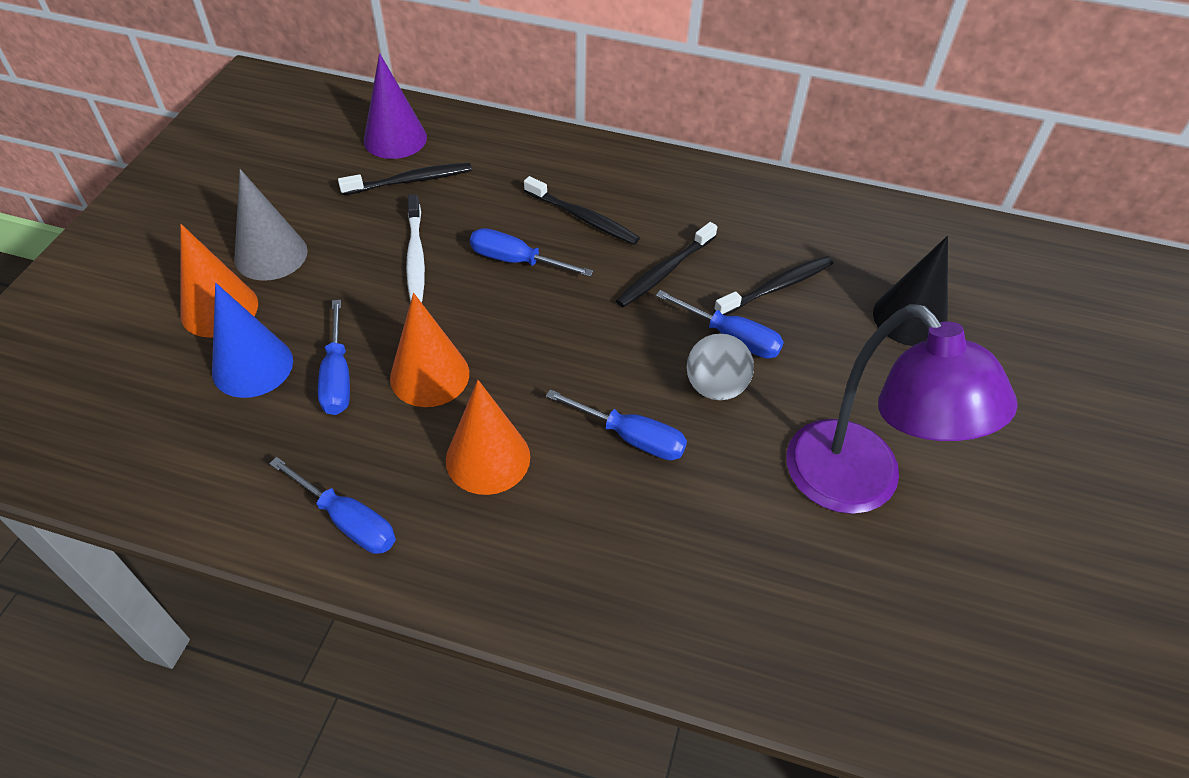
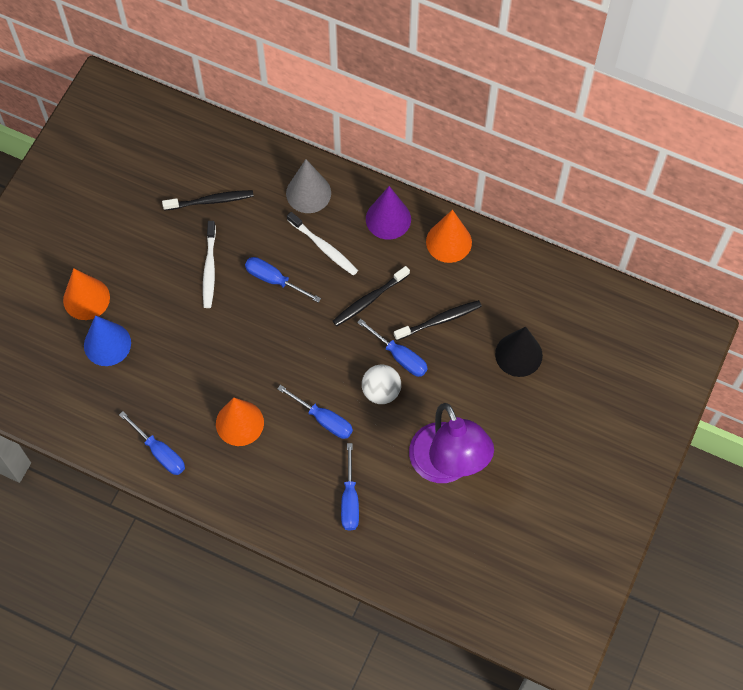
camera: 10 degrees right, 15 degrees up
(271, 255) = (117, 258): grey cone -> grey cone (308, 193)
(338, 377) = (157, 357): blue screwdriver -> blue screwdriver (350, 500)
(395, 139) = (203, 158): purple cone -> purple cone (388, 219)
(429, 375) = (211, 363): orange cone -> orange cone (448, 242)
(583, 218) = (324, 247): black toothbrush -> white toothbrush

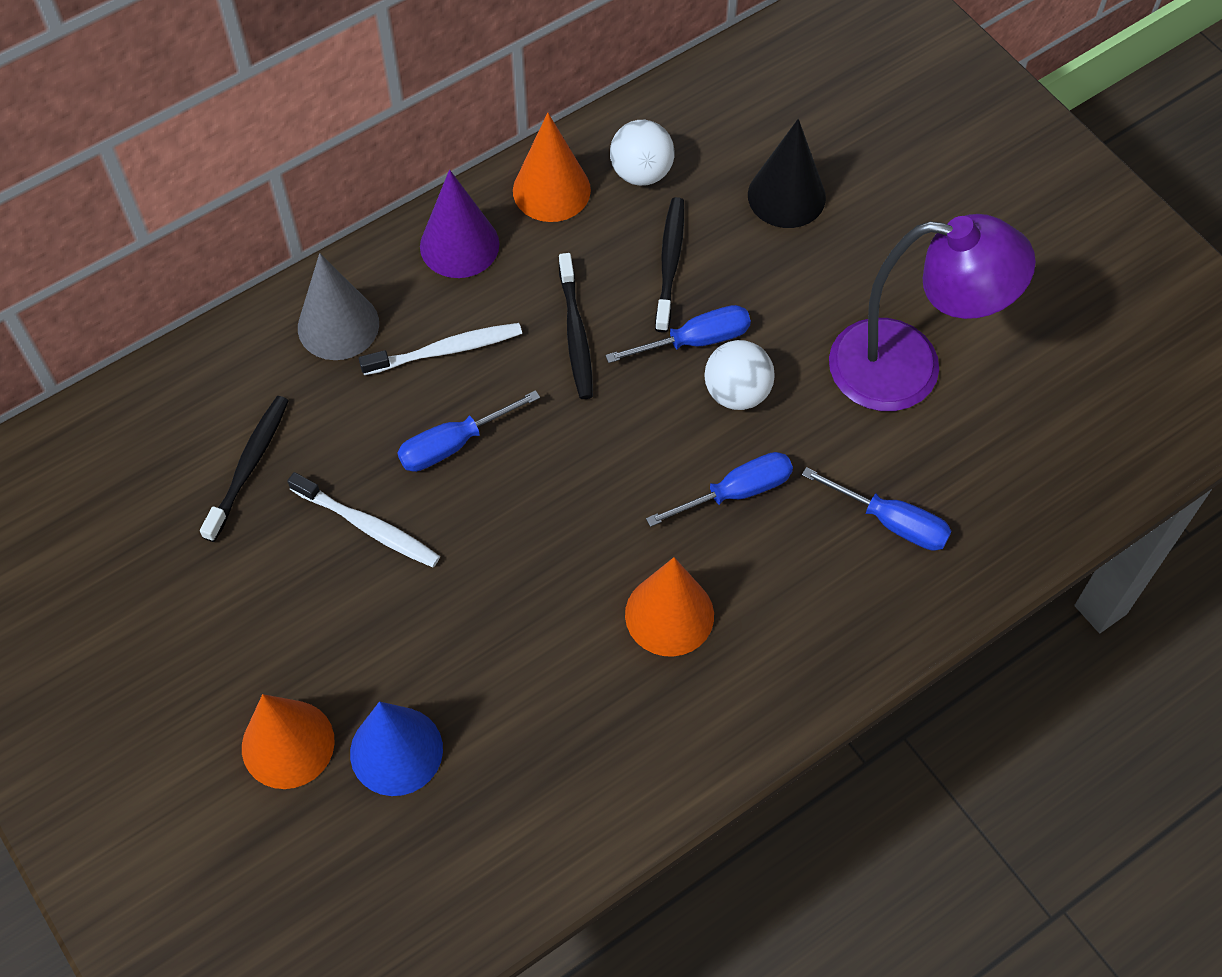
camera: 60 degrees left, 5 degrees down
(160, 452) = (648, 762): blue screwdriver -> none
(487, 278) = (641, 173): none -> white ball

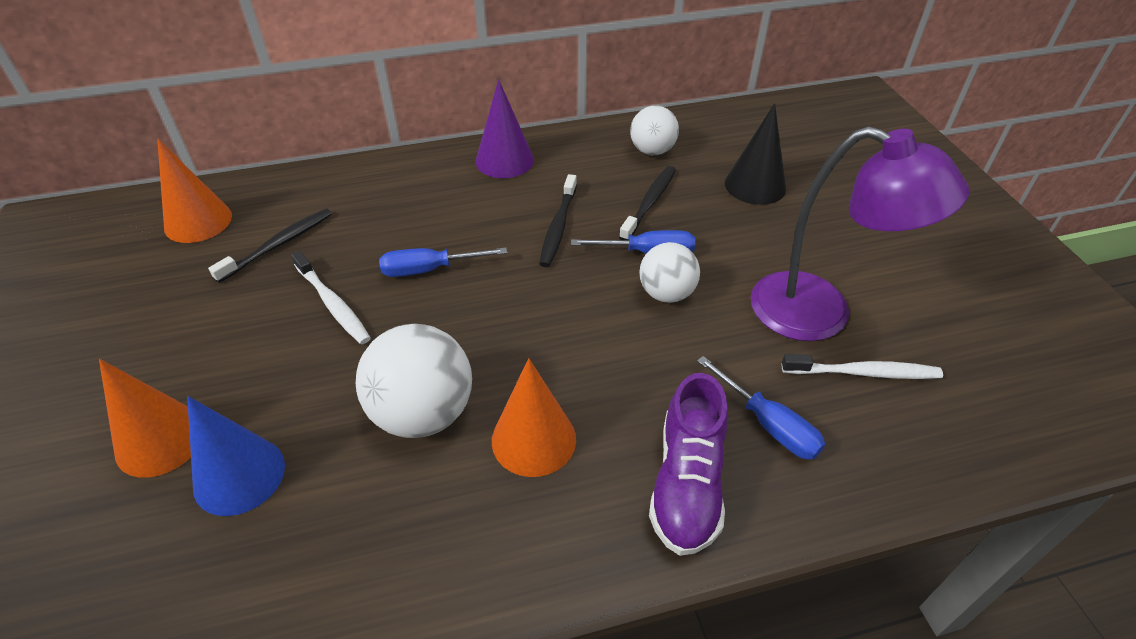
camera: 20 degrees right, 15 degrees down
(338, 325) = (396, 183): grey cone -> none
(446, 350) = (459, 214): white toothbrush -> white toothbrush (864, 373)
(543, 624) = (423, 413): none -> white ball
(551, 190) = (584, 146): orange cone -> orange cone (198, 221)
(736, 492) = (636, 362): blue screwdriver -> none
(833, 610) = (687, 483): none -> purple shoe

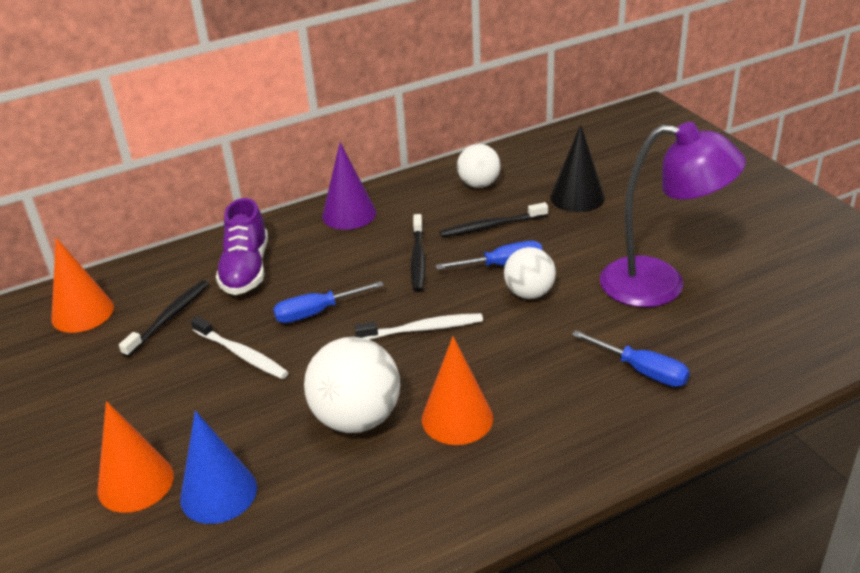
camera: 10 degrees left, 10 degrees down
(649, 203) = (491, 226): black toothbrush -> black toothbrush turned 120 degrees counterclockwise
(687, 483) = (591, 423): purple shoe -> purple shoe (246, 269)
(864, 373) = (706, 320): white toothbrush -> white toothbrush (423, 329)

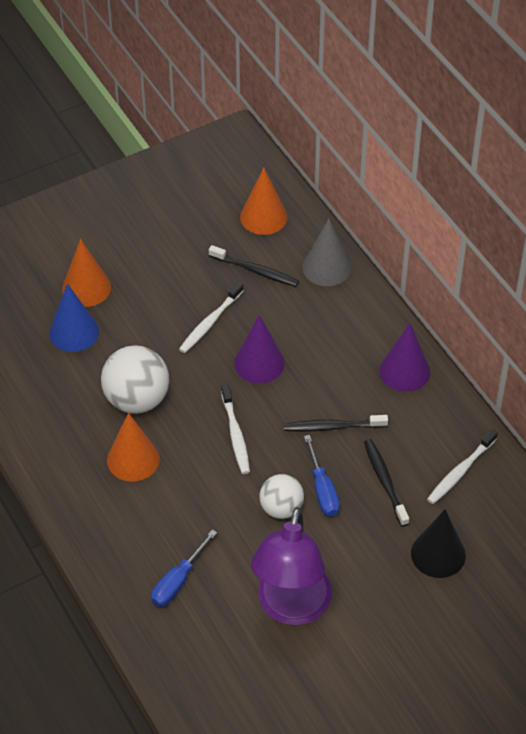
camera: 85 degrees right, 15 degrees up
(186, 264) = (326, 267): none -> grey cone
(246, 269) = (318, 308): purple shoe -> none
(316, 312) = (259, 363): blue screwdriver -> purple cone
(479, 184) = (460, 471): white ball -> white toothbrush

